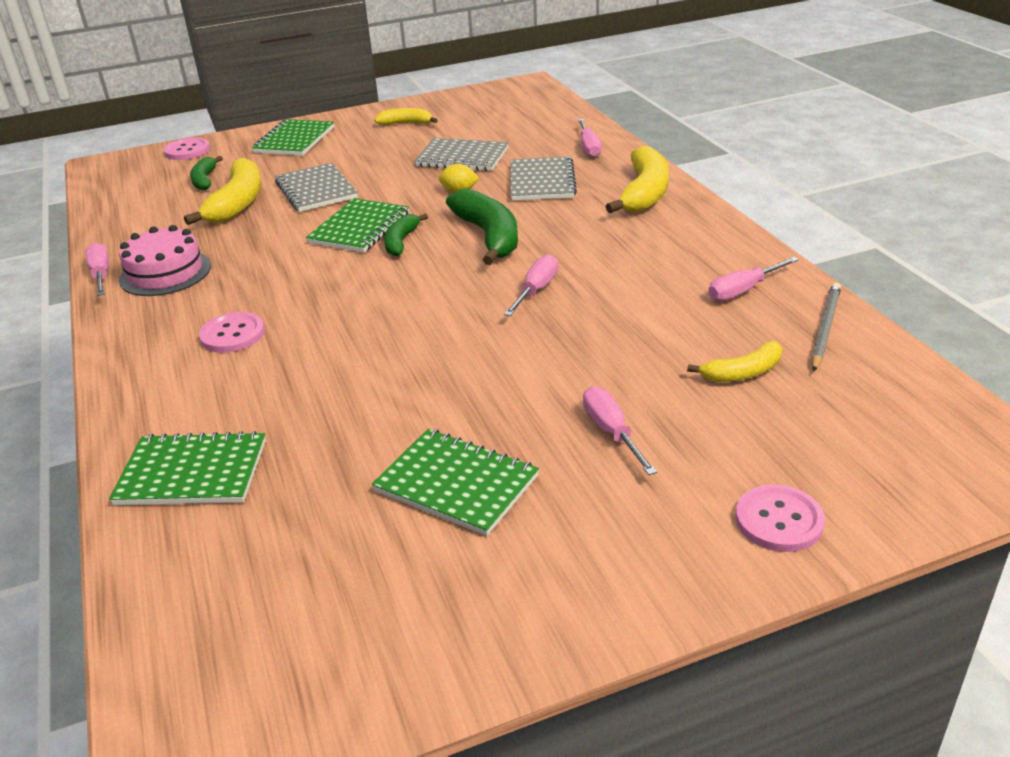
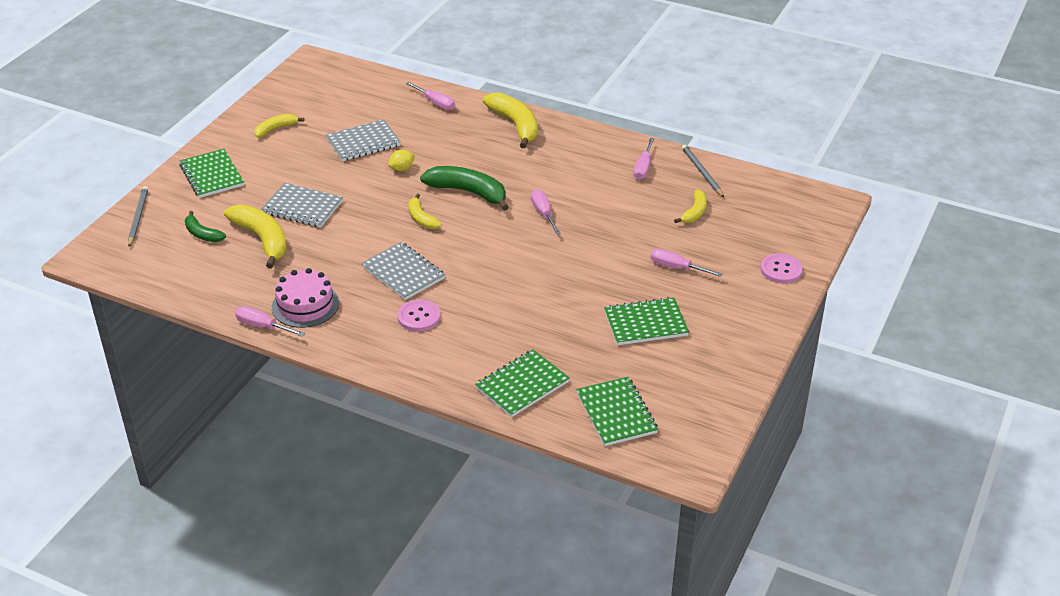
camera: 45 degrees left, 5 degrees up
(187, 151) = (138, 217): pink button -> grey pencil
(360, 228) = (380, 221): green notebook -> green notebook (616, 413)
(401, 241) = (421, 218): green banana -> yellow banana
(542, 181) = (443, 141): grey notebook -> grey notebook (403, 273)

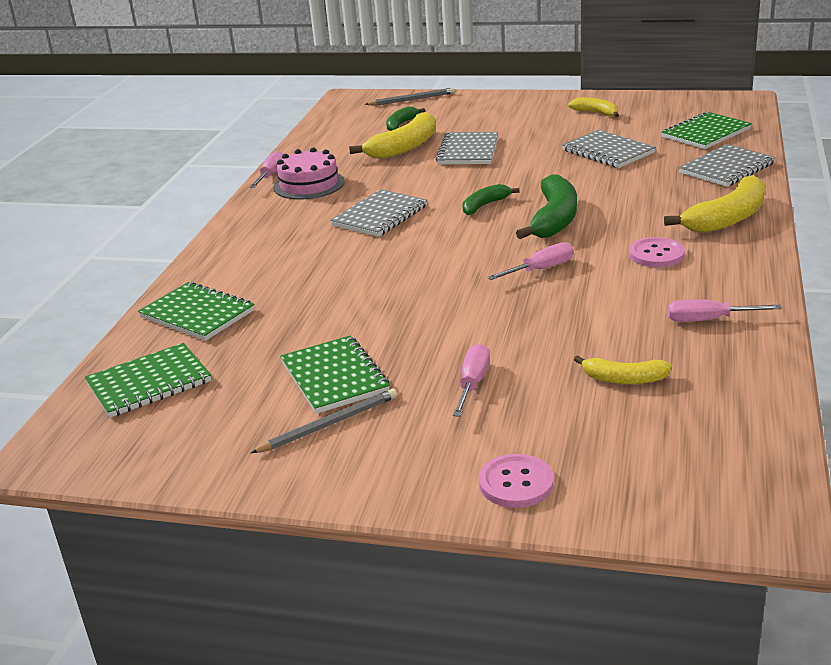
camera: 80 degrees right, 10 degrees down
(212, 175) = (495, 108): green notebook -> green notebook (705, 133)
(402, 169) = (573, 178): yellow lemon -> none
(419, 317) = (306, 238): pink button -> pink button (656, 254)
(421, 218) = (485, 205): yellow banana -> green banana
(436, 103) = (727, 168): pink screwdriver -> grey notebook
(702, 172) = (741, 370): grey pencil -> grey pencil (329, 424)

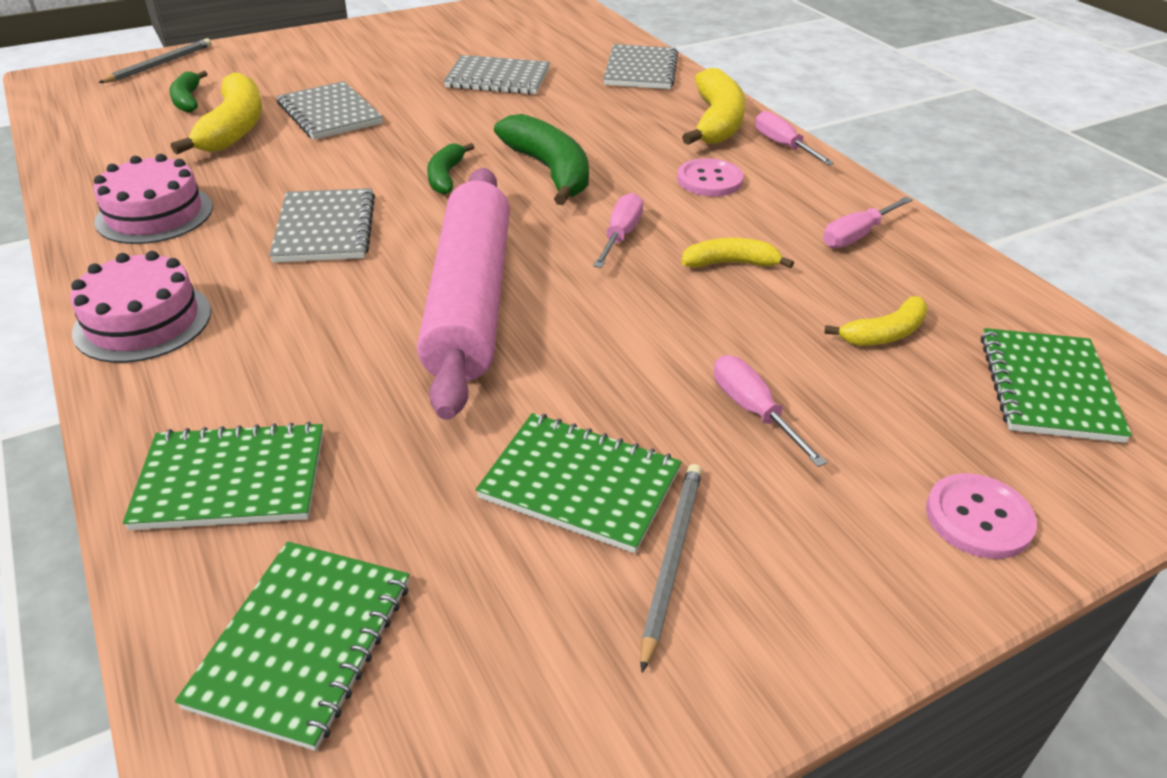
camera: 45 degrees left, 10 degrees up
(243, 235) = (143, 321): none -> pink cake
(271, 175) = (69, 216): pink screwdriver -> pink screwdriver (782, 145)
(402, 276) = (470, 301): none -> pink rolling pin
(596, 113) = (423, 38): yellow banana -> yellow banana (730, 263)
(705, 133) = (569, 38): green notebook -> green notebook (1047, 387)

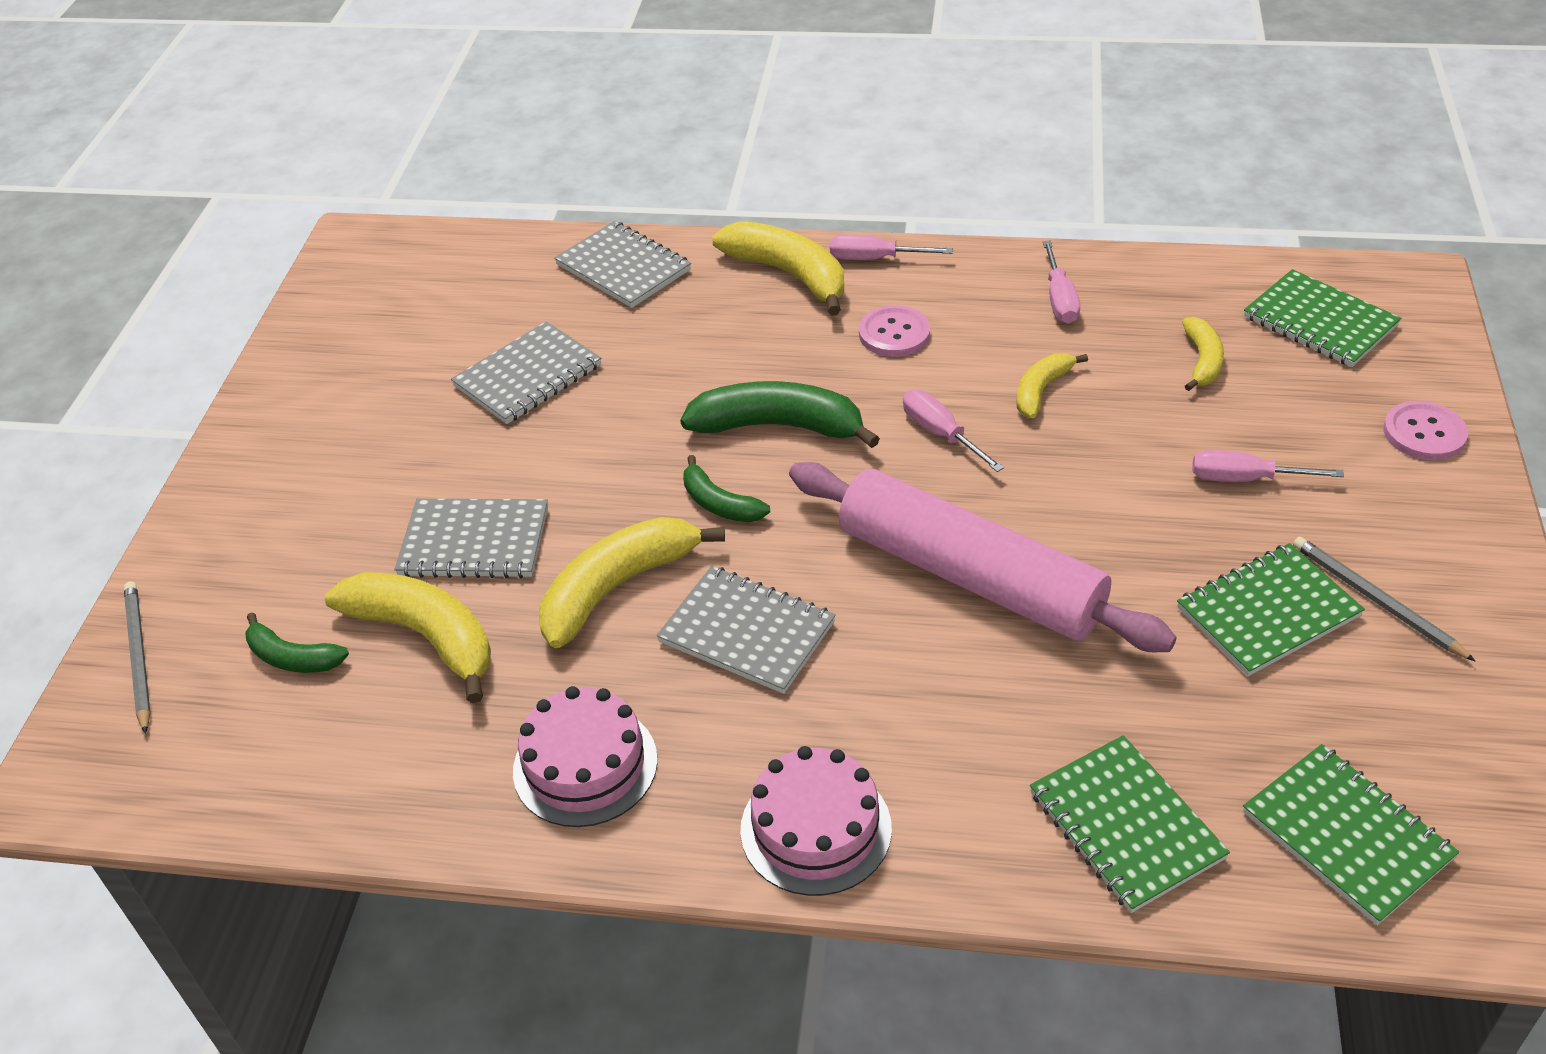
camera: 50 degrees left, 5 degrees up
(231, 480) = (1125, 826): green notebook -> green notebook turned 60 degrees counterclockwise
(329, 170) = (617, 587): none -> yellow banana

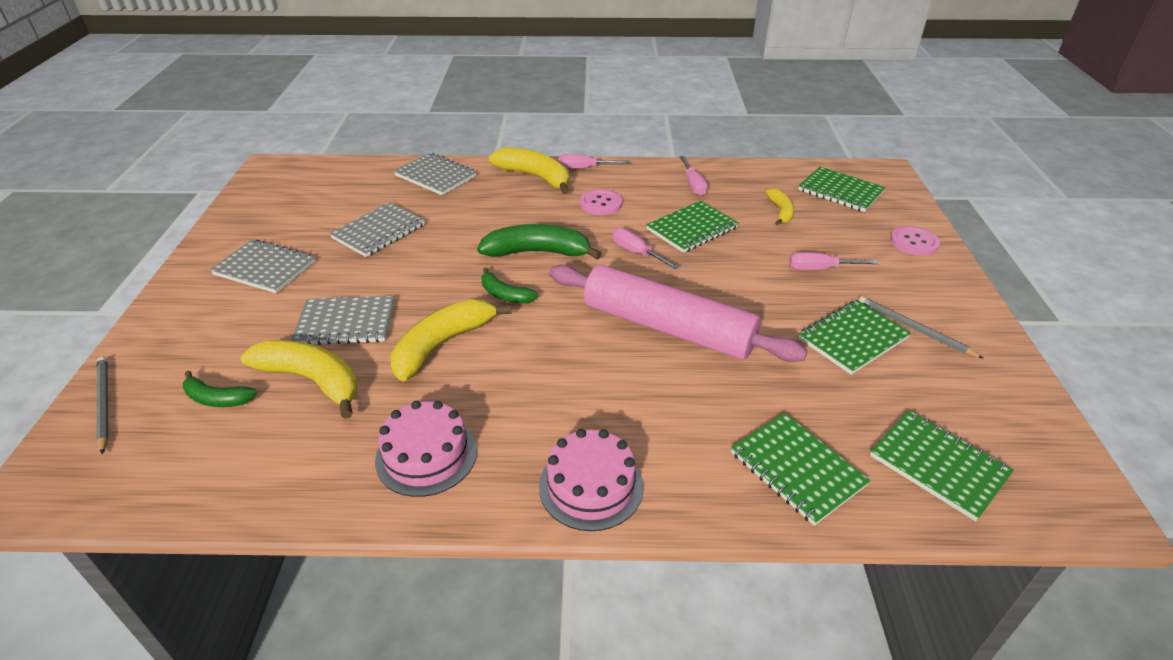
camera: 10 degrees left, 5 degrees down
(747, 632) = (530, 366): grey notebook -> grey notebook (265, 268)
(1041, 390) = (692, 229): yellow banana -> green notebook

